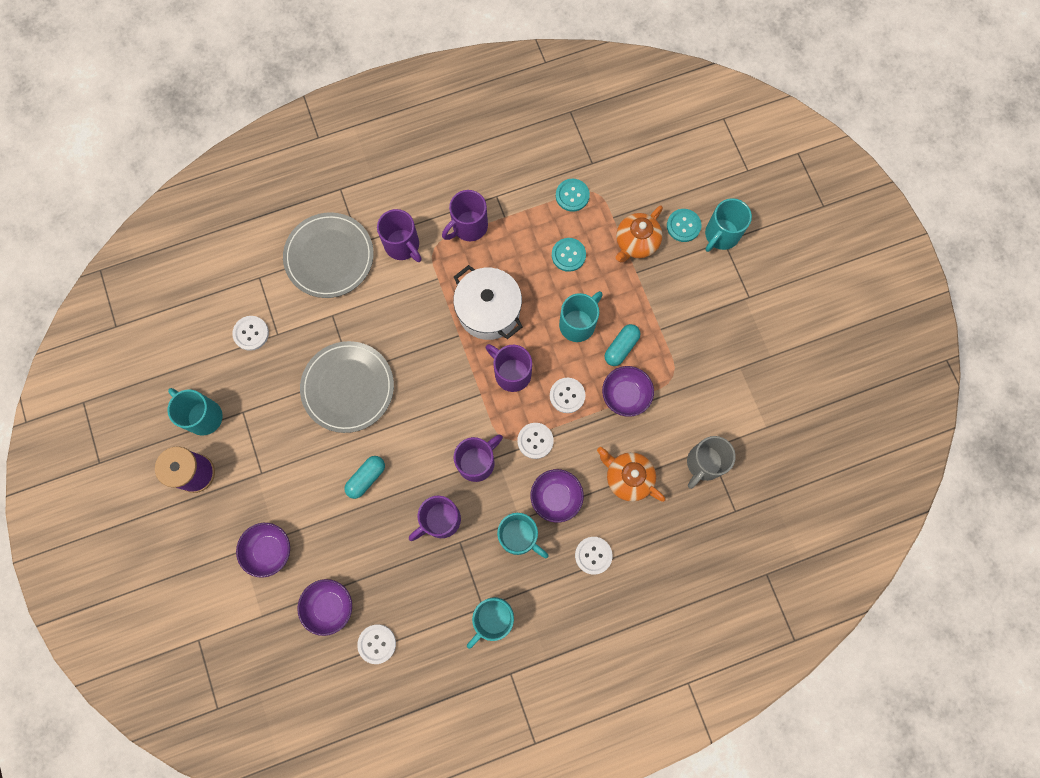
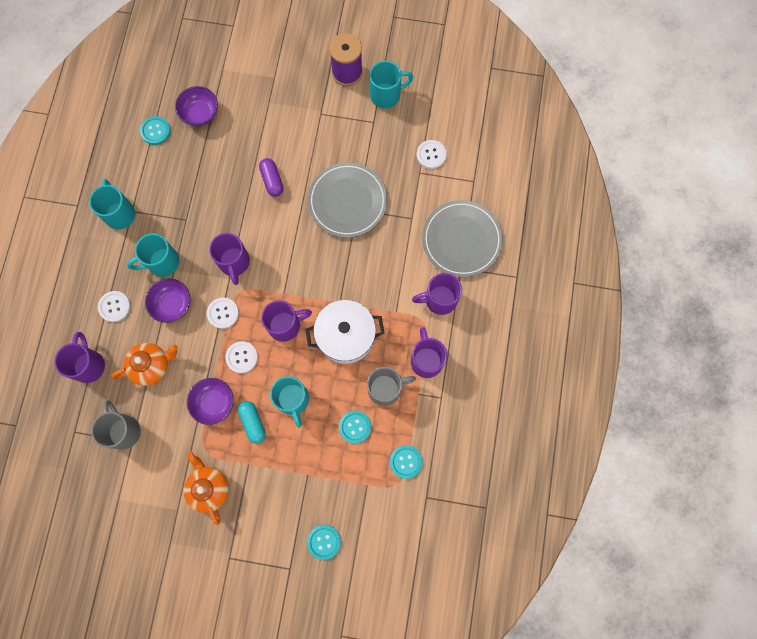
camera: 120 degrees right, 0 degrees up
(269, 550) = (263, 94): purple bowl -> none
(366, 478) = (272, 180): turquoise capsule -> purple capsule
(377, 644) = (155, 131): white button -> turquoise button
(440, 520) = (209, 214): purple mug -> purple mug (89, 365)
(517, 247) = (386, 389): none -> grey mug
(636, 243) = (333, 490): orange teapot -> orange teapot (209, 488)
(721, 235) = (296, 570): turquoise mug -> none

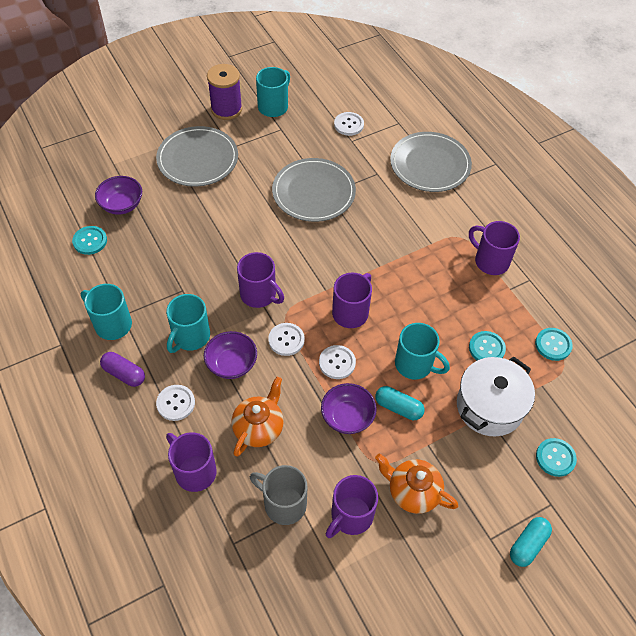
camera: 40 degrees left, 20 degrees down
(249, 581) = (528, 545): none -> turquoise capsule
(272, 180) = (234, 215): purple capsule -> purple capsule (124, 374)
(286, 108) = (198, 159): none -> grey plate
(346, 336) = (410, 287): white pot -> white pot (489, 406)
(386, 389) = (481, 303): grey mug -> none
(439, 300) = (456, 214): purple mug -> purple mug (350, 516)

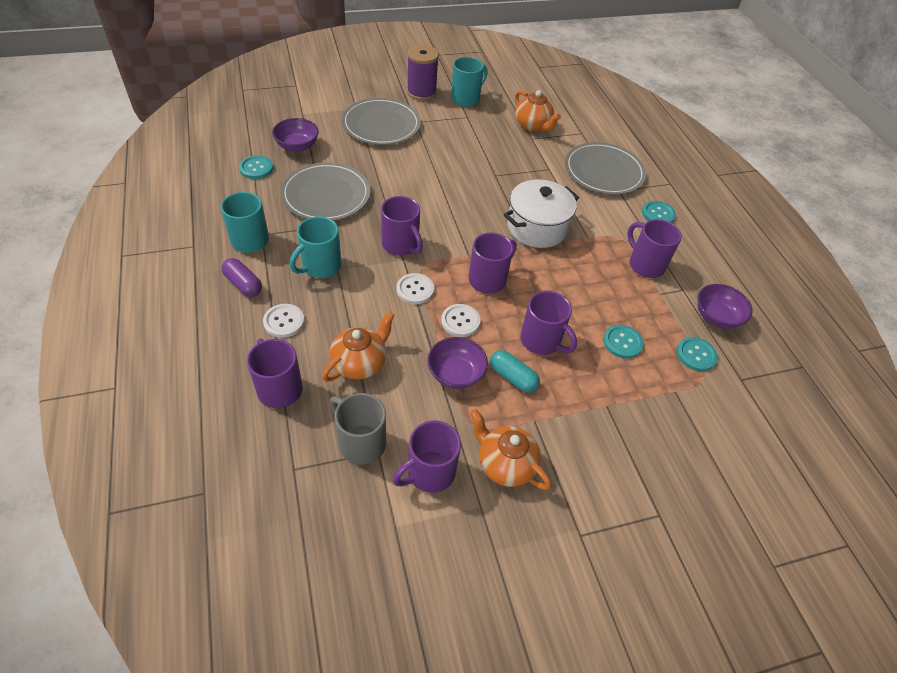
camera: 10 degrees right, 5 degrees down
(231, 364) = (352, 299): purple bowl -> purple bowl (716, 317)
(313, 192) = (482, 172): grey plate -> grey plate (326, 195)
(348, 125) = (533, 125): white button -> orange teapot
(415, 365) = (541, 341): turquoise mug -> purple mug
(489, 406) = (612, 399): white pot -> white pot (537, 227)
(528, 545) = (623, 552): turquoise capsule -> none
(555, 458) = (675, 467): turquoise button -> turquoise button (658, 214)

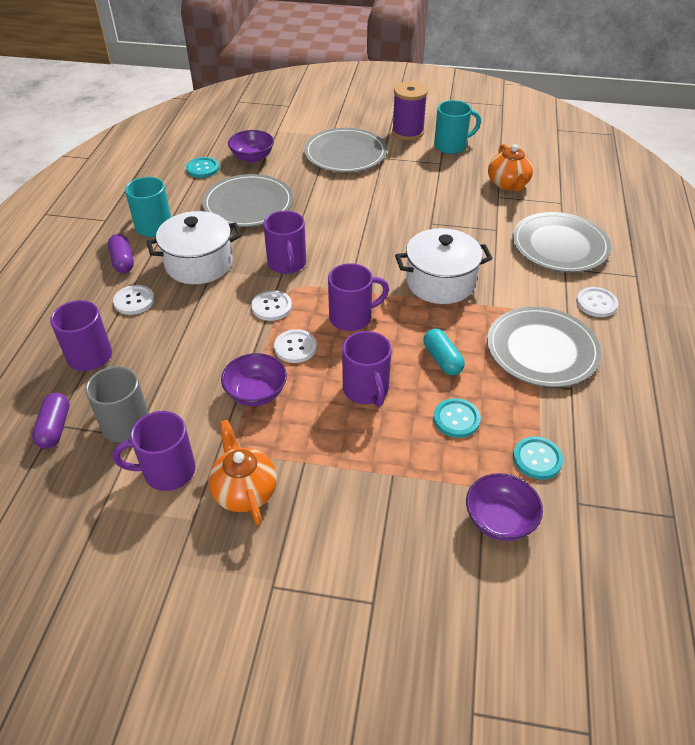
camera: 30 degrees right, 5 degrees down
(297, 472) = (55, 428): none -> purple capsule
(320, 266) = (199, 264): turquoise mug -> white pot
(360, 363) = (174, 355): orange teapot -> none
(512, 377) = (311, 414): turquoise capsule -> turquoise capsule (442, 359)
(645, 264) = (542, 350): purple mug -> grey plate
(658, 214) = (596, 303): turquoise button -> white button
(716, 317) = (593, 428): purple bowl -> purple bowl (499, 520)

